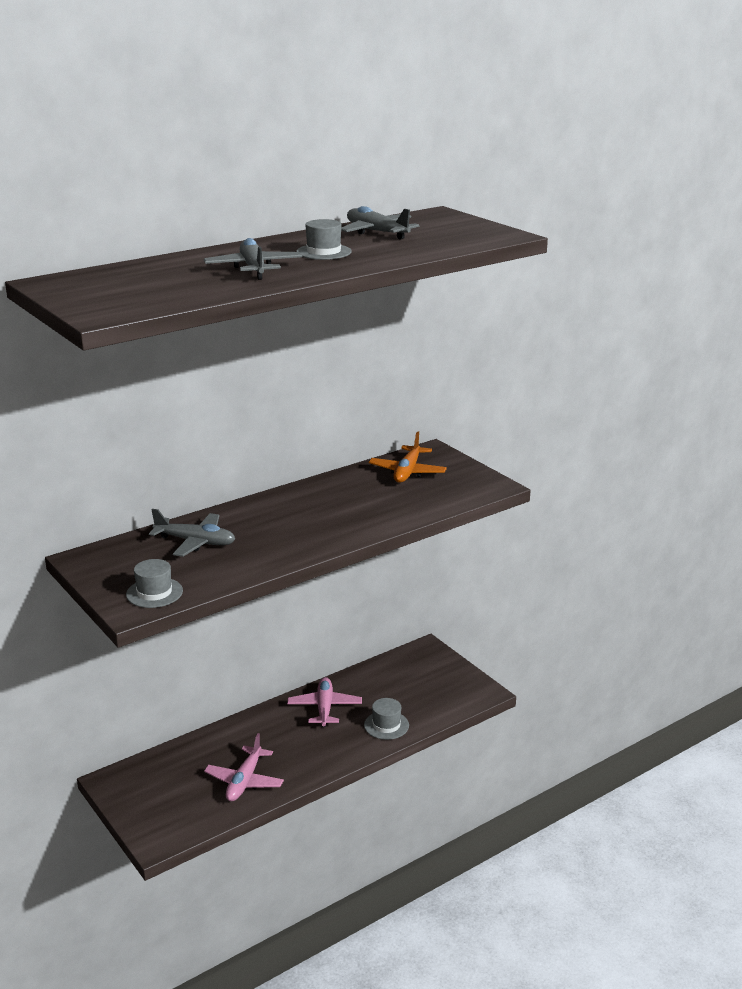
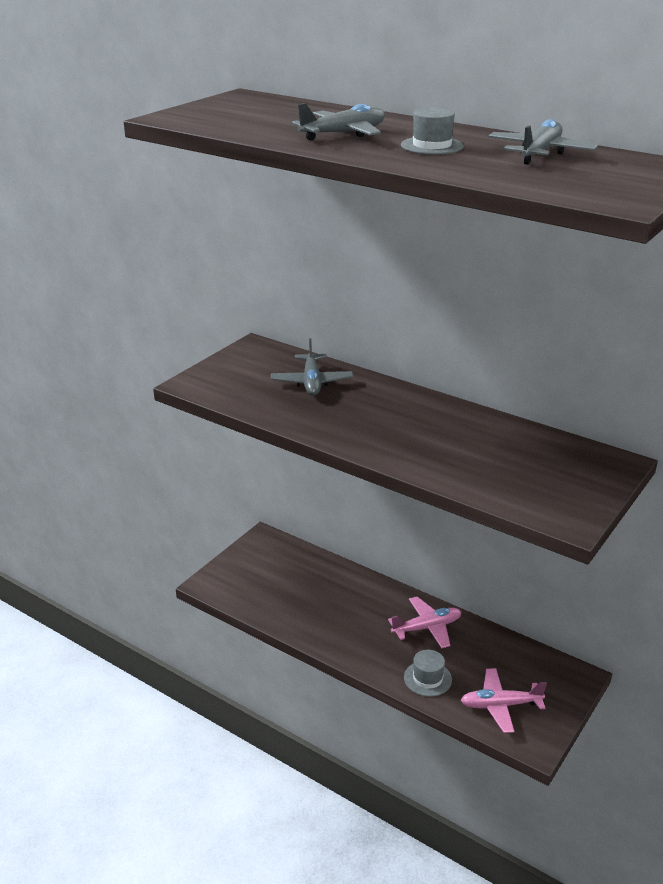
camera: 70 degrees right, 5 degrees up
(154, 593) = (218, 386): grey hat -> none
(244, 781) = (298, 608): pink plane -> pink plane (500, 705)
(407, 472) = (548, 457): orange plane -> none

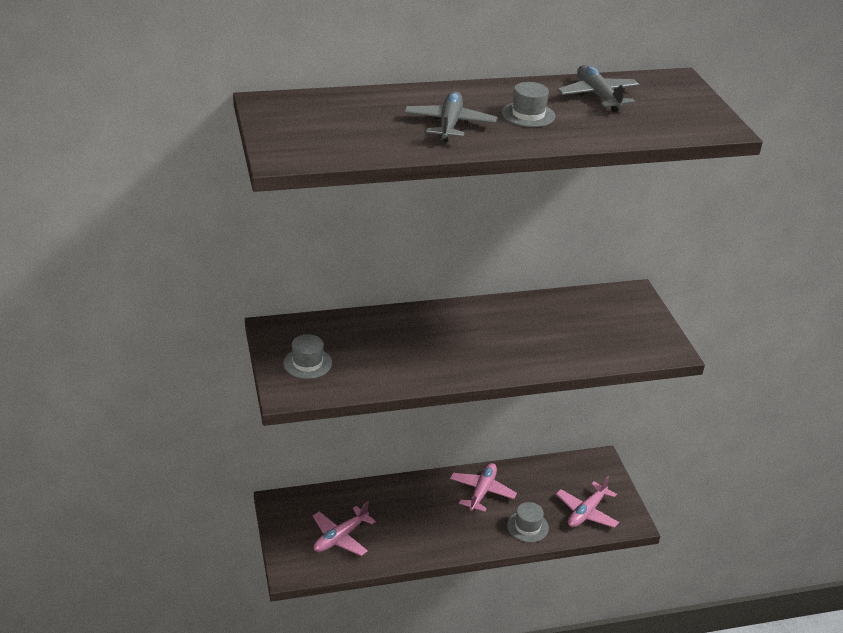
camera: 50 degrees left, 5 degrees up
(238, 374) = (307, 363): none -> grey hat
(271, 586) = (340, 537): none -> pink plane
(312, 382) = (371, 338): grey plane -> none

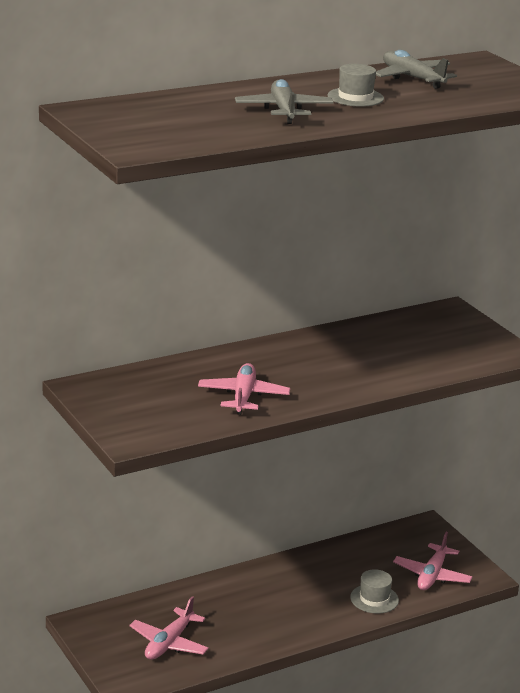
camera: 15 degrees left, 10 degrees down
(307, 363) = (138, 411): grey hat -> none
(482, 491) = (309, 574): pink plane -> pink plane (243, 396)

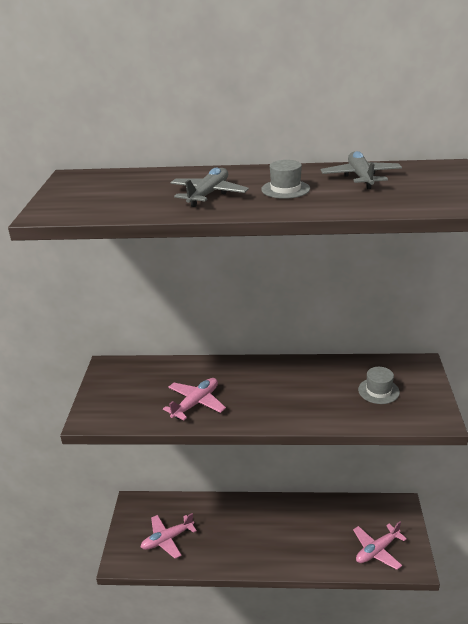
camera: 35 degrees right, 5 degrees up
(374, 599) = (321, 555): grey hat -> grey hat (378, 391)

